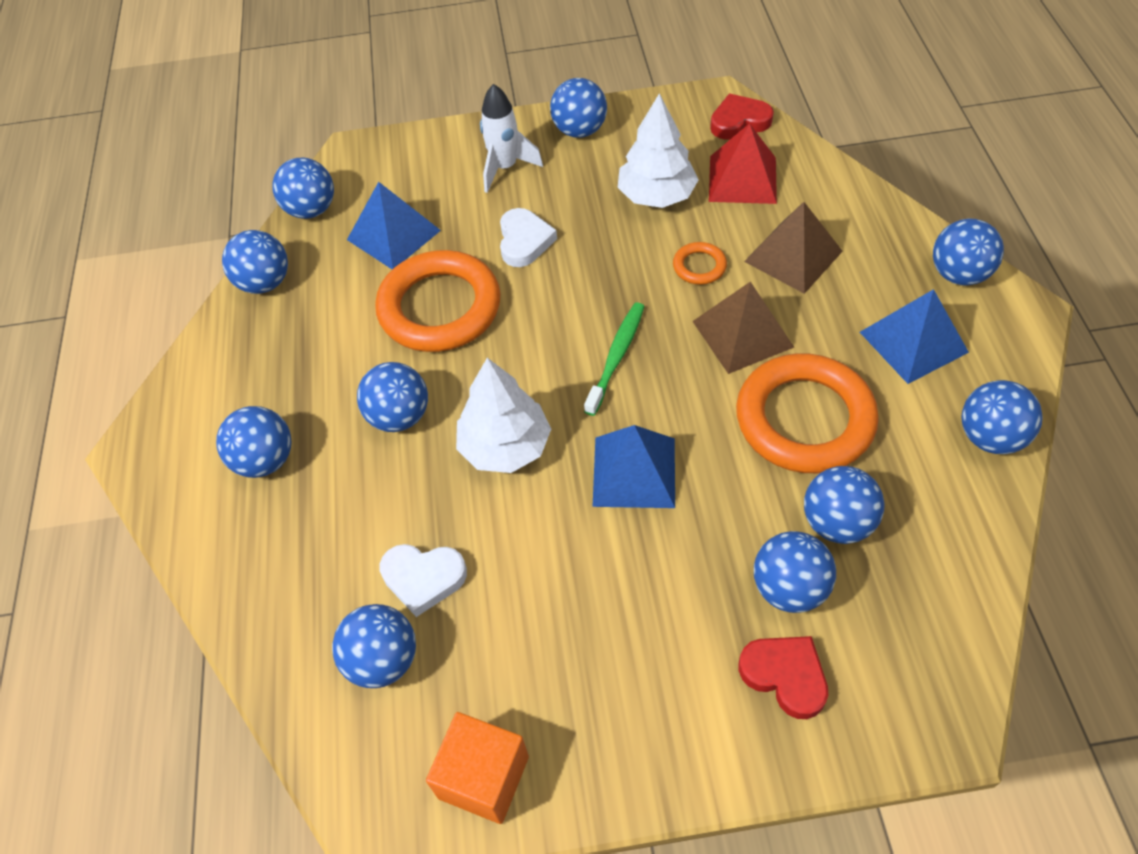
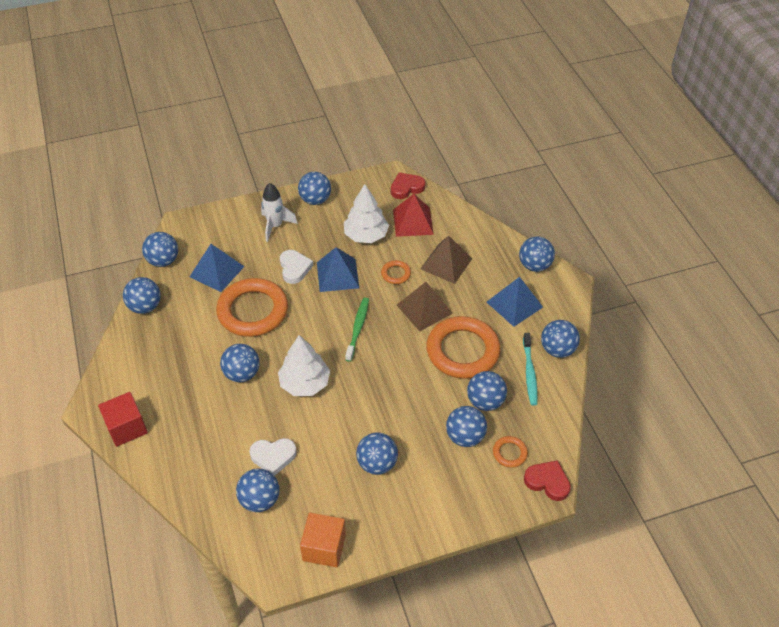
camera: 15 degrees left, 5 degrees down
(184, 490) = (127, 428): none -> red cube
(265, 460) = (170, 406): blue ball -> blue ball (377, 463)
(634, 472) = (377, 388): blue pyramid -> blue pyramid (337, 275)
(785, 676) = (468, 479): red heart -> red heart (547, 482)
(875, 634) = (509, 453): none -> orange ring
(930, 475) = (529, 372): none -> turquoise toothbrush

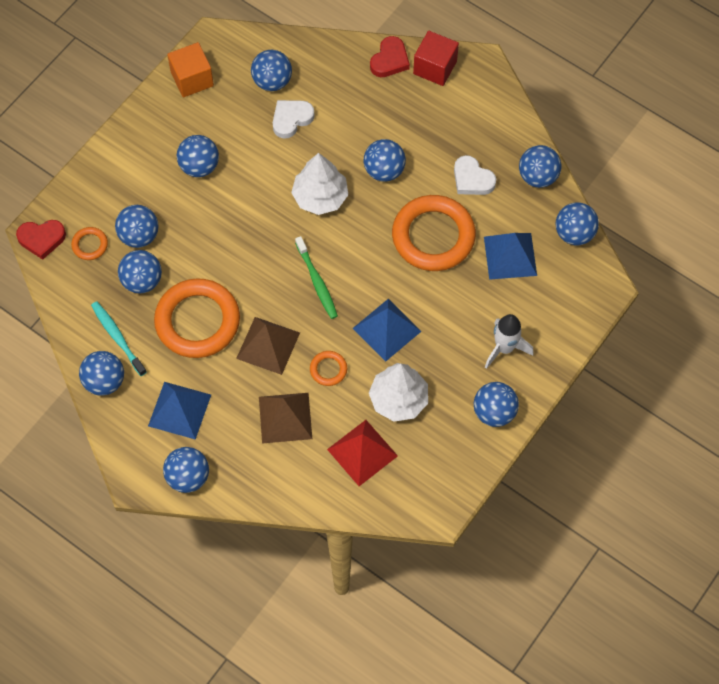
camera: 145 degrees right, 15 degrees up
(294, 268) = (437, 309): white heart -> white heart (472, 179)
(406, 188) = (407, 500): red heart -> red heart (390, 60)

